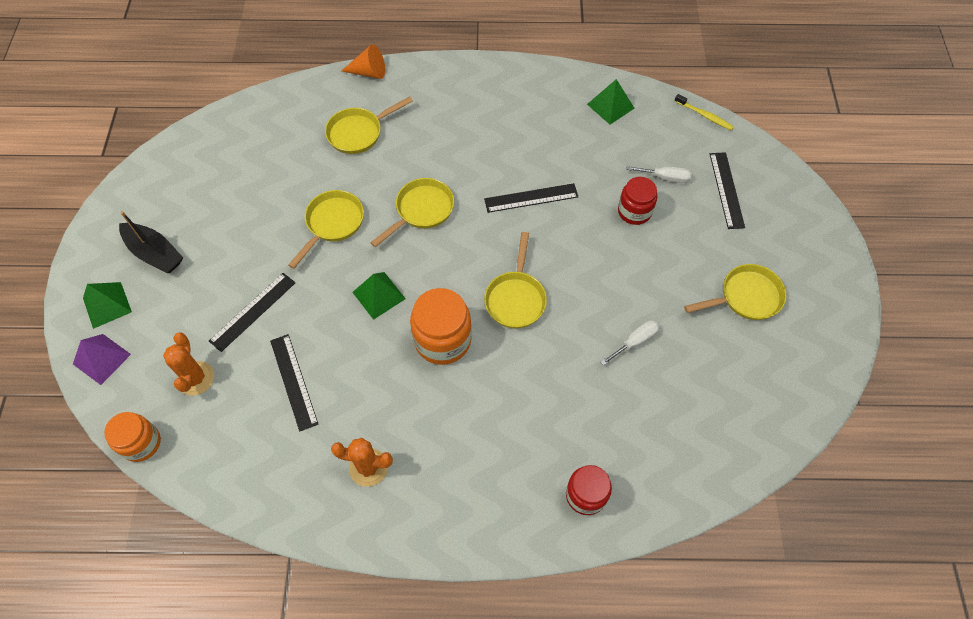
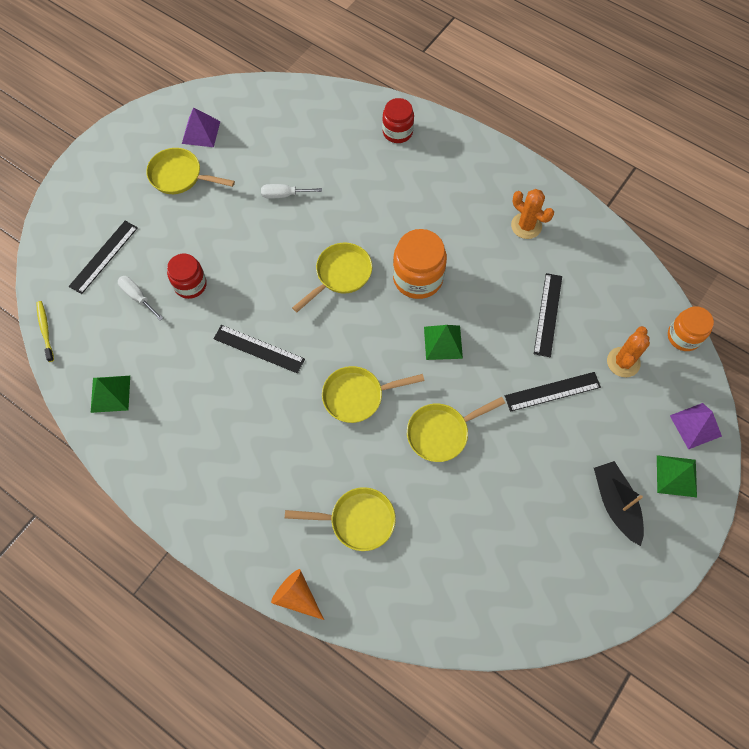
camera: 145 degrees left, 5 degrees up
(777, 355) = (201, 132): none -> purple pyramid

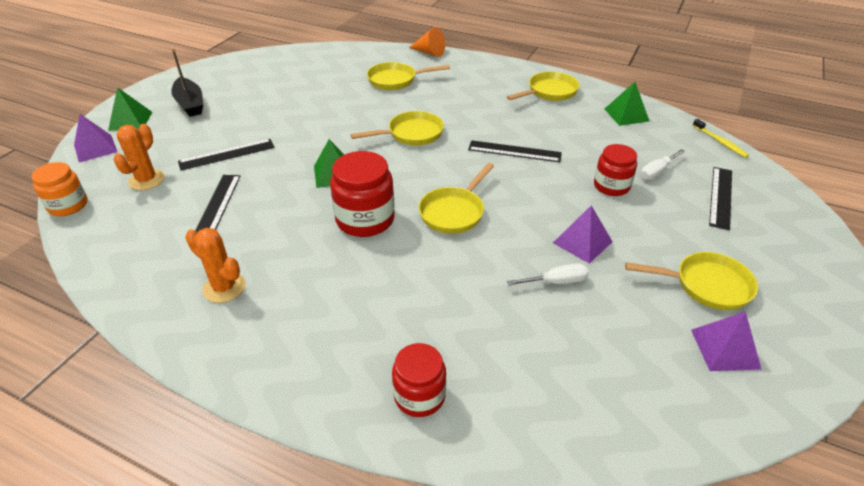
camera: 170 degrees right, 25 degrees down
(137, 297) = (657, 172): white screwdriver -> white screwdriver turned 105 degrees clockwise
(247, 227) = (582, 242): none -> purple pyramid
(418, 278) = (365, 219): orange jar -> red jar
(441, 433) = (333, 123): yellow pan -> yellow pan (549, 92)

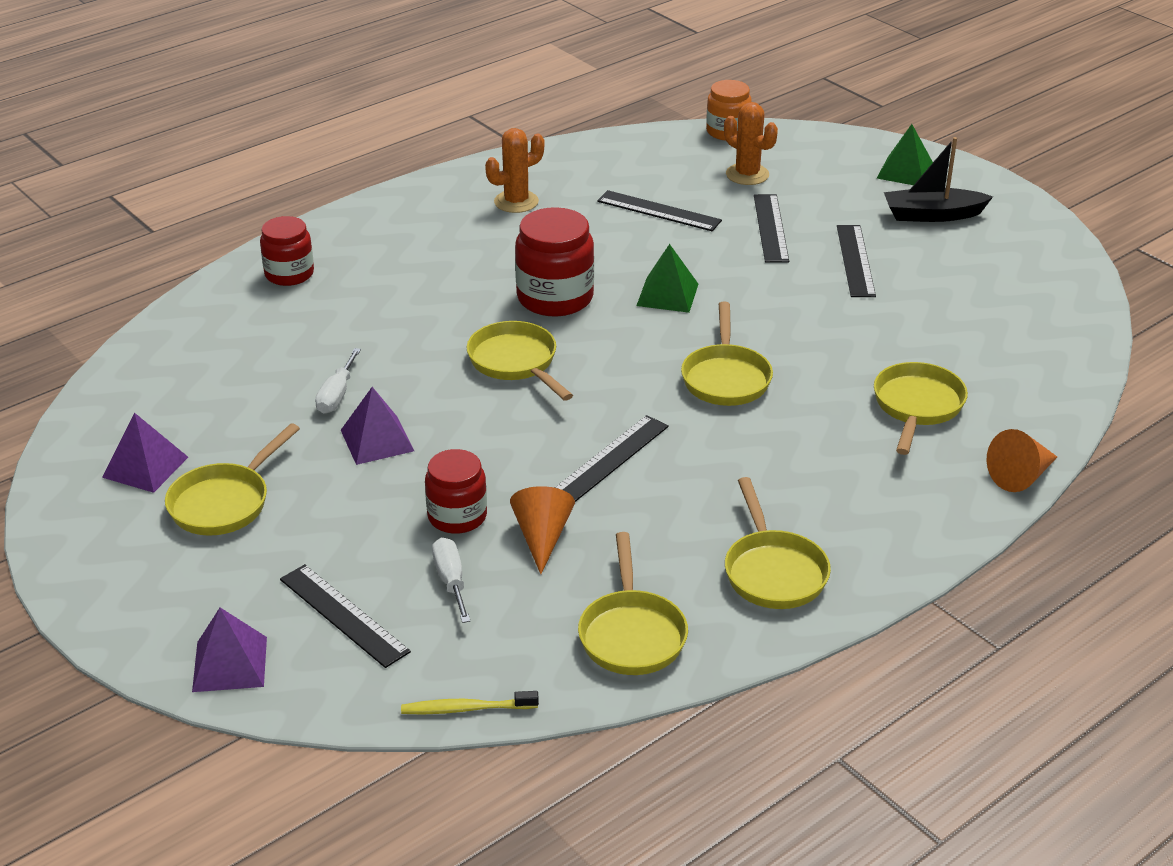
camera: 115 degrees right, 5 degrees down
(95, 148) = (845, 148): purple pyramid -> purple pyramid (230, 664)
(258, 118) = (855, 260): none -> black ruler
(595, 155) = (542, 537): none -> orange cone
(626, 115) = (632, 634): green pyramid -> yellow pan

